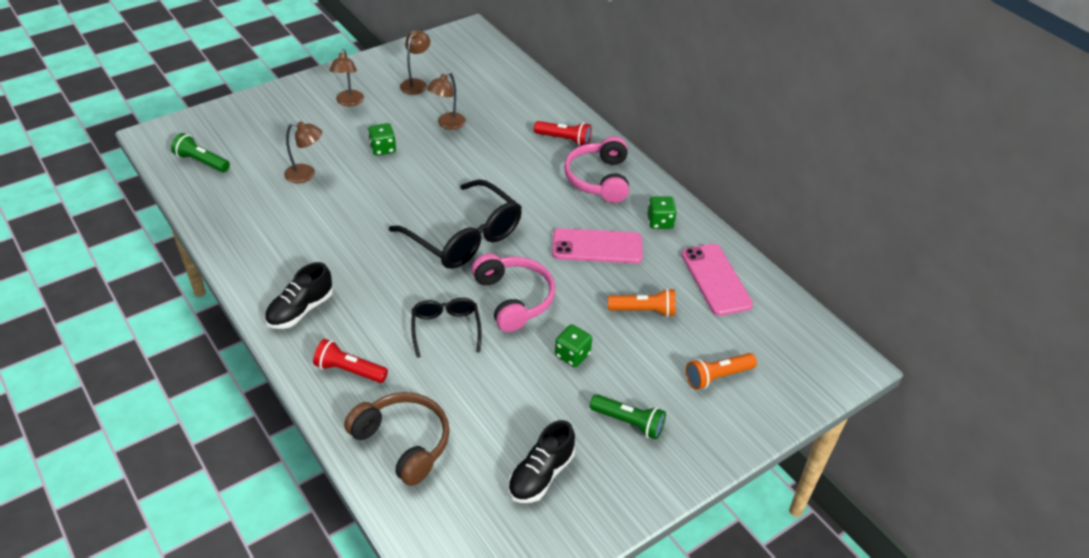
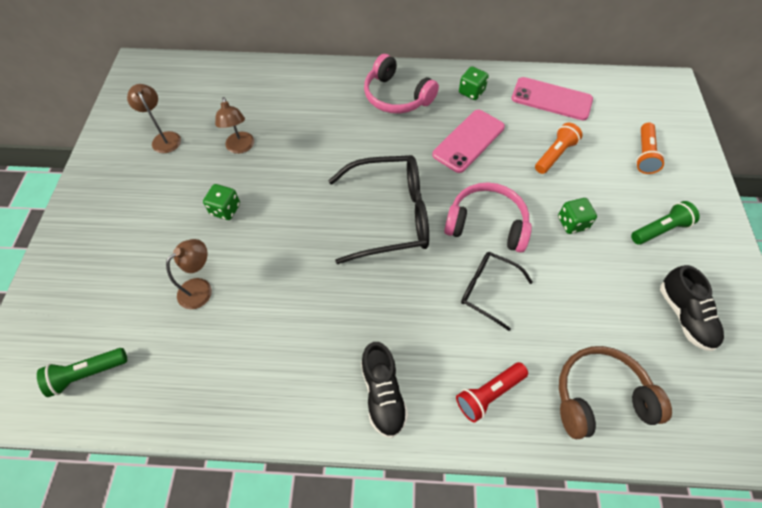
camera: 50 degrees left, 15 degrees up
(349, 102) = (134, 199): brown lamp -> none
(564, 139) = (333, 89): red flashlight -> none

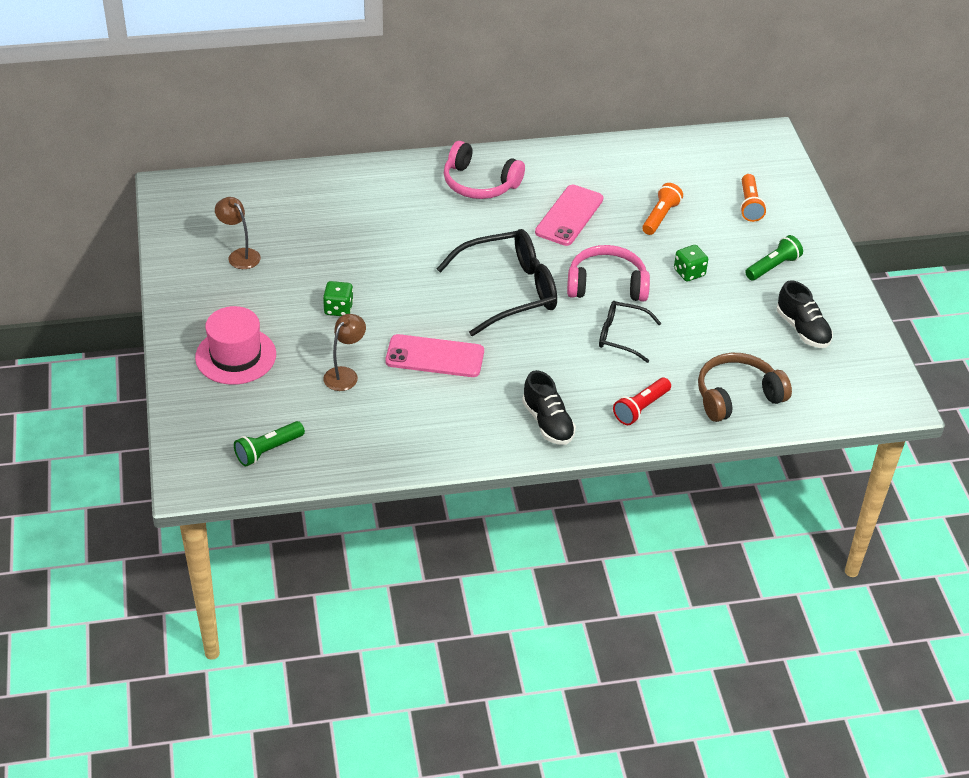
camera: 15 degrees left, 15 degrees down
(111, 247) = (235, 356): none -> pink hat
(241, 147) = (329, 253): brown lamp -> none
(471, 92) = (559, 169): green dice -> none
(551, 99) = (646, 166): pink phone -> pink phone (435, 357)

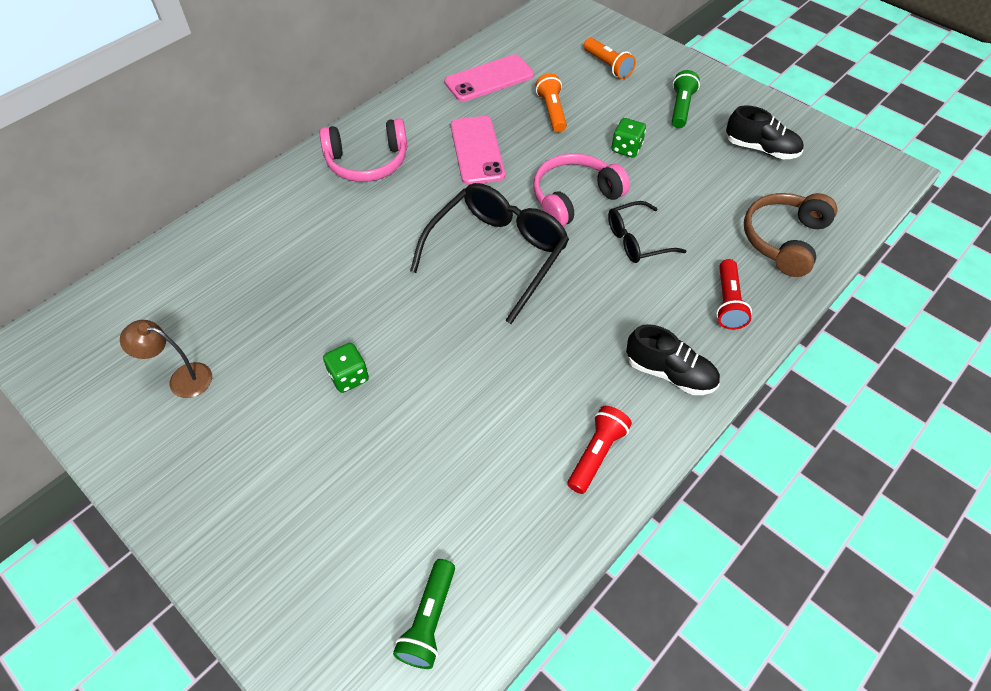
camera: 35 degrees left, 10 degrees up
(235, 356) = (282, 514): pink hat -> none
(345, 374) = (426, 453): brown lamp -> none
(435, 357) = (497, 370): pink phone -> pink phone (489, 79)
(448, 435) = (596, 454): none -> red flashlight

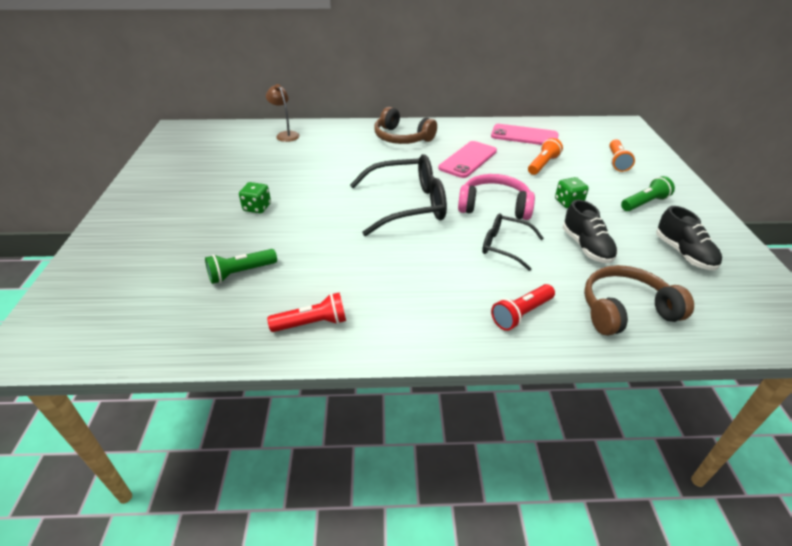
camera: 45 degrees right, 15 degrees down
(182, 379) = (199, 168): brown lamp -> brown lamp (285, 135)
(367, 162) = (402, 138): pink headphones -> brown headphones
(429, 620) = (122, 323): green flashlight -> green flashlight (241, 273)
(669, 373) = (420, 320): black shoe -> black shoe (586, 247)

